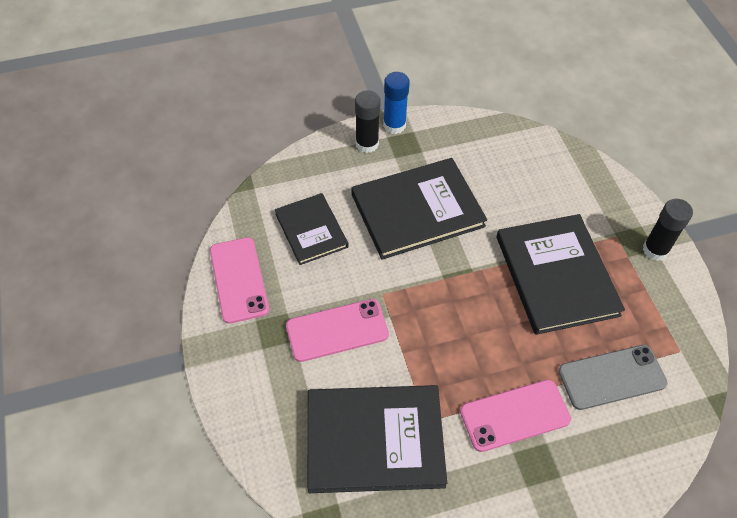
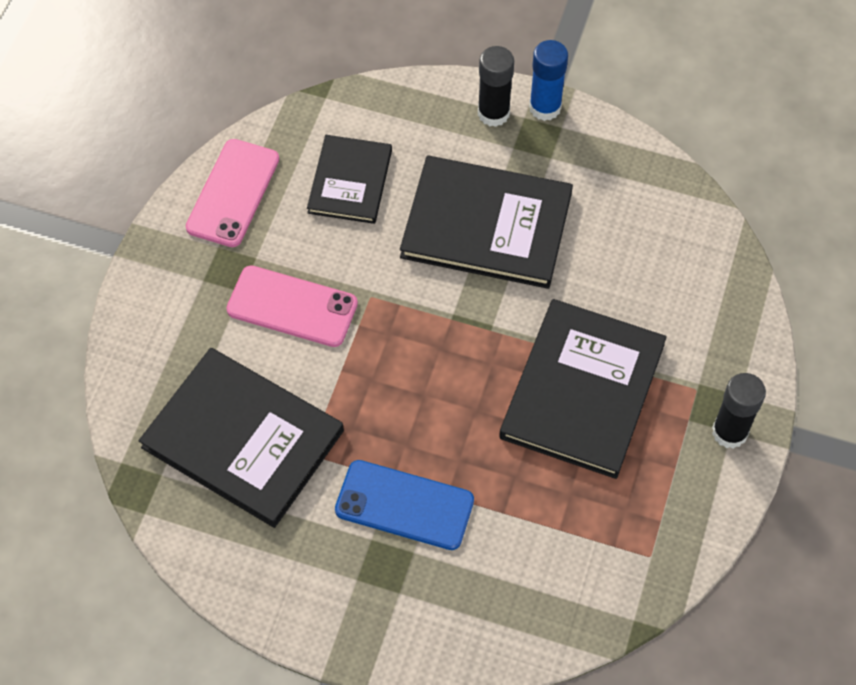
camera: 35 degrees right, 5 degrees up
(514, 415) = (404, 505): pink phone -> blue phone
(612, 377) = (544, 534): grey phone -> none

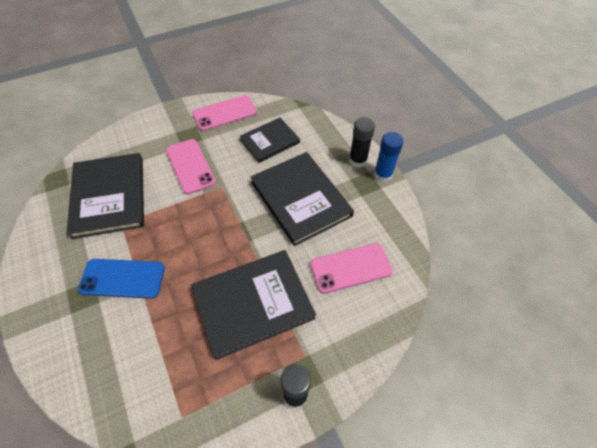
camera: 45 degrees right, 5 degrees down
(404, 505) = (122, 278): blue phone -> blue phone turned 60 degrees counterclockwise
(637, 256) = (350, 268): none -> pink phone

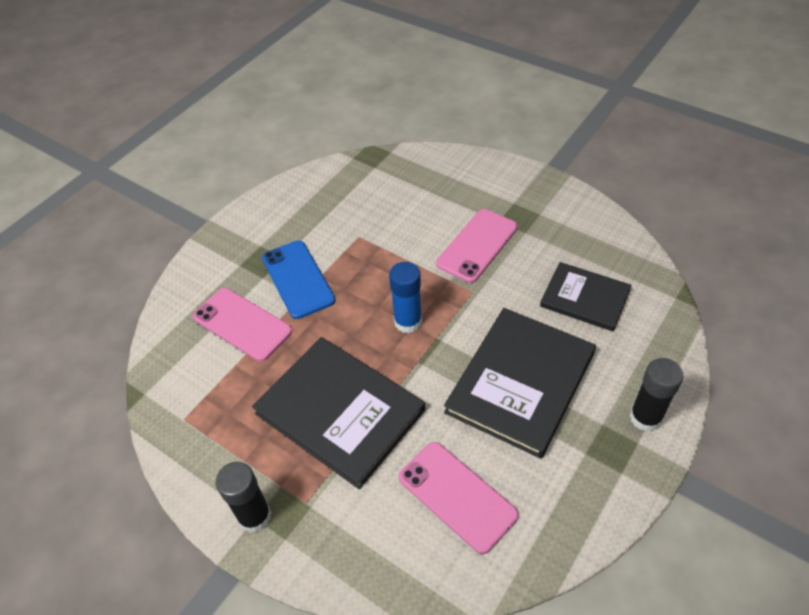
camera: 65 degrees right, 5 degrees down
(109, 196) = (383, 206): black book -> none
(224, 113) = (586, 228): pink phone -> pink phone (242, 324)
(383, 175) = (648, 464): blue glue stick -> blue glue stick (408, 321)

